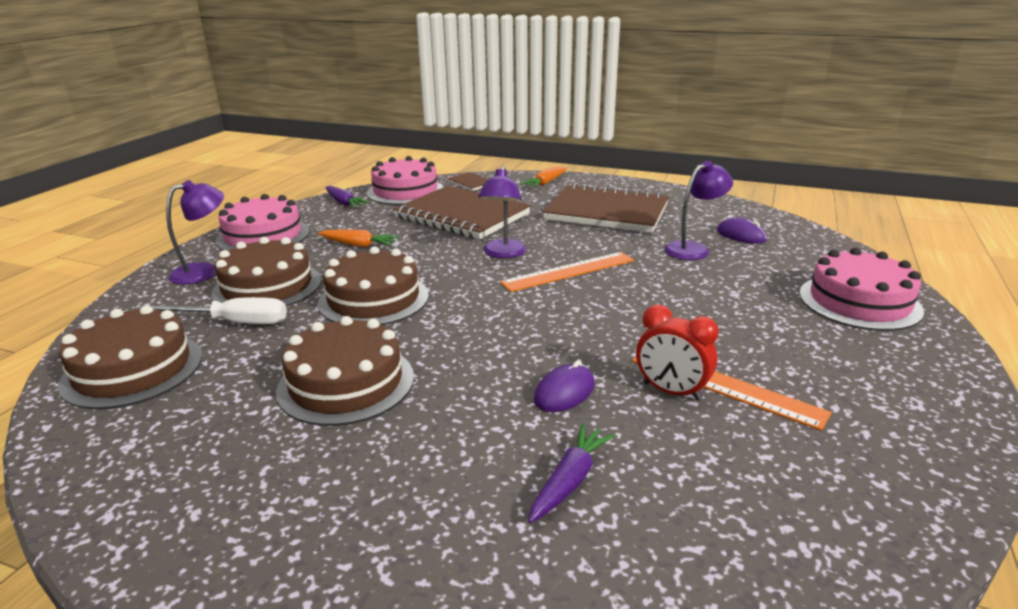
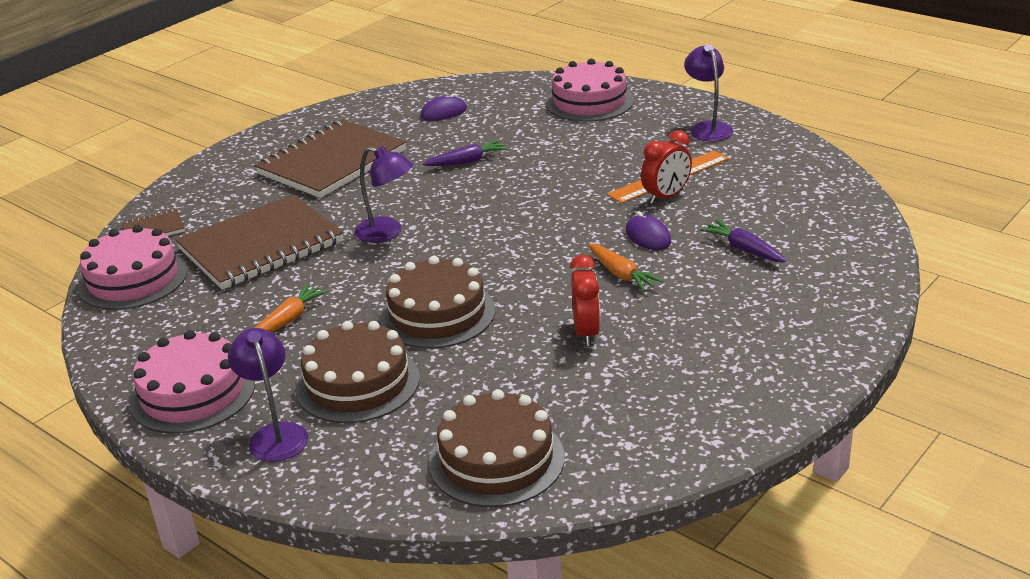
camera: 70 degrees left, 5 degrees up
(235, 322) = (433, 400): white screwdriver -> none
(344, 203) = (129, 328): purple carrot -> purple carrot (467, 161)
(346, 383) = (586, 332): brown cake -> red clock
(545, 183) = (208, 182): orange carrot -> orange carrot (621, 274)
(568, 271) = (453, 204): orange ruler -> none
(693, 249) = (454, 139): purple lamp -> purple lamp (707, 128)

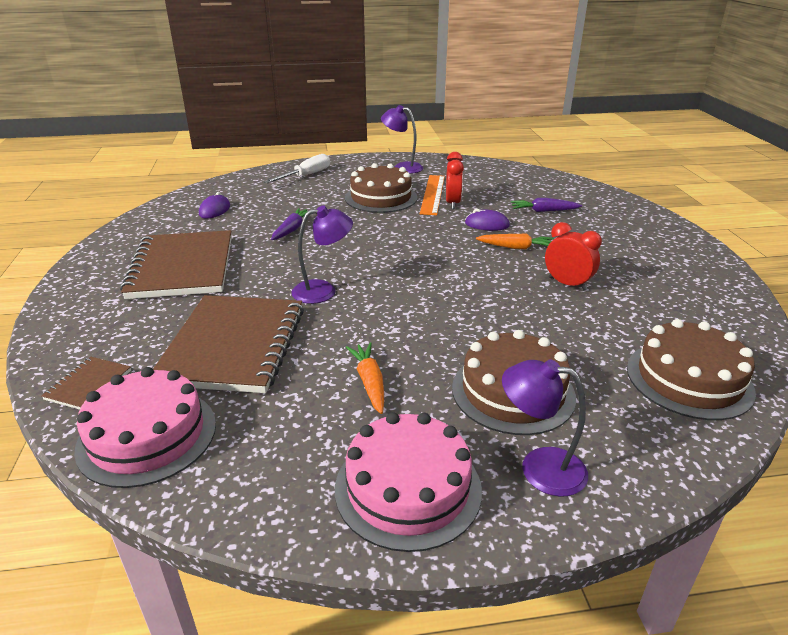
camera: 50 degrees left, 0 degrees up
(437, 314) = (466, 319): brown cake -> brown cake (381, 197)
(589, 101) = (306, 175): pink cake -> white screwdriver

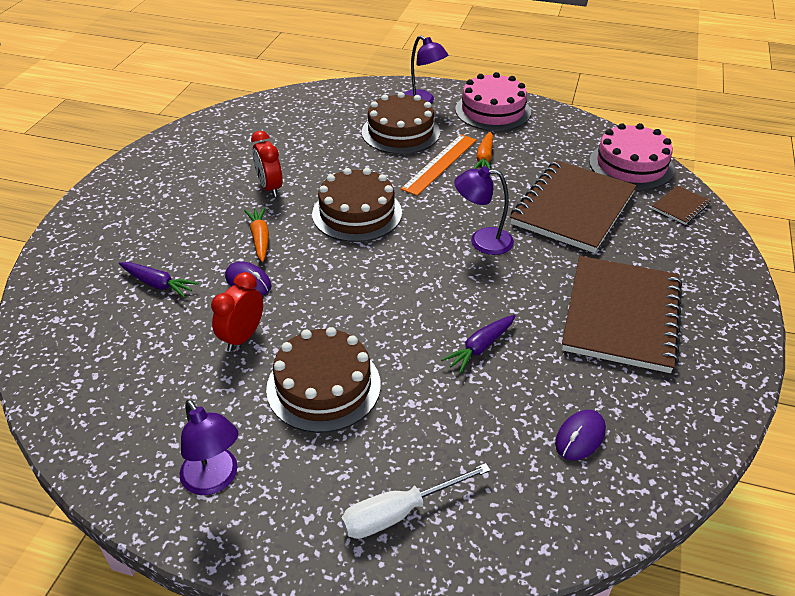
camera: 155 degrees left, 10 degrees up
(433, 194) = (246, 369): orange ruler -> orange ruler (439, 164)
(516, 247) = (260, 238): orange carrot -> orange carrot turned 45 degrees clockwise
(689, 379) = (292, 112): brown cake -> brown cake (357, 213)

